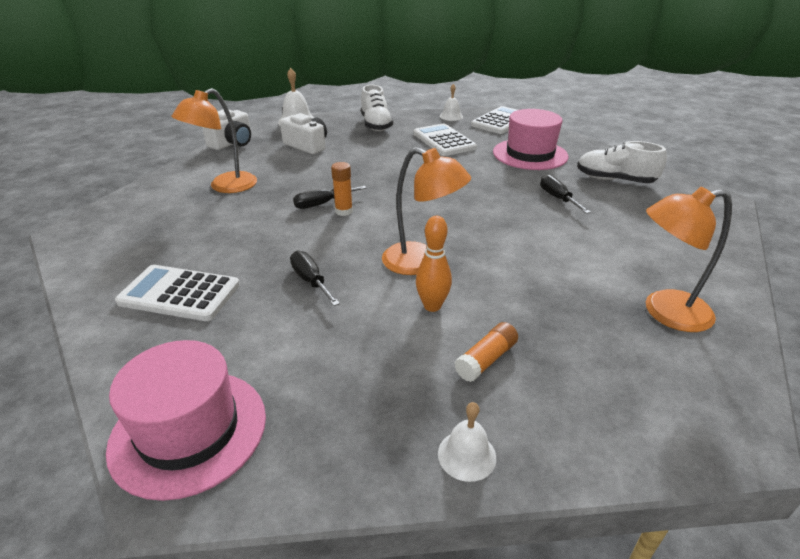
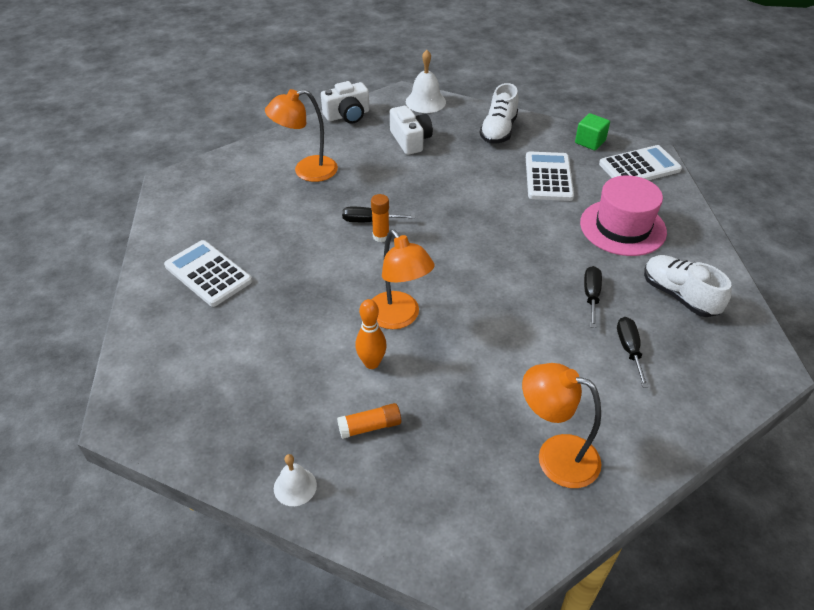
camera: 30 degrees right, 10 degrees up
(189, 430) = (152, 386): pink hat -> none
(311, 281) = (302, 300): black screwdriver -> black screwdriver (629, 350)
(451, 116) = (590, 142): white bell -> green cube

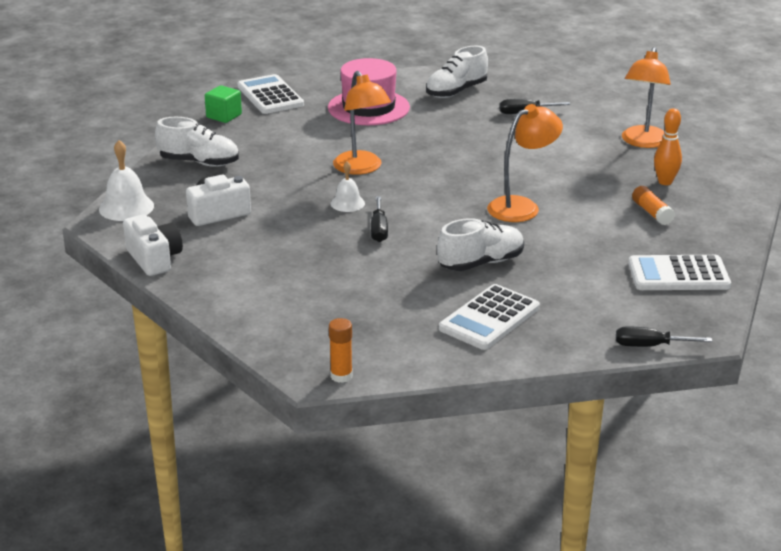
camera: 95 degrees left, 15 degrees down
(295, 486) = (725, 240): white bell -> white bell (347, 203)
(298, 277) = (481, 263): none -> white shoe
(306, 171) = (285, 276): orange lamp -> orange lamp (361, 168)
(371, 363) = (582, 216): orange bowling pin -> orange bowling pin (665, 182)
(381, 236) = (404, 222): orange glue stick -> orange glue stick (341, 376)
(548, 177) = (290, 138): white calculator -> white calculator (678, 275)
(591, 296) = (466, 124): black screwdriver -> black screwdriver (650, 346)

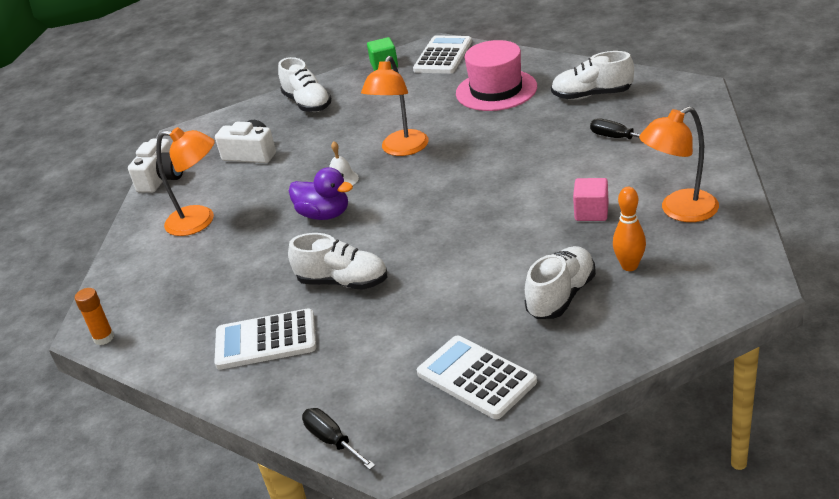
camera: 50 degrees right, 5 degrees up
(126, 207) = (211, 127): white bell -> none
(379, 230) = (324, 215): black screwdriver -> purple duck
(522, 206) = (461, 238): orange lamp -> orange lamp (200, 221)
(587, 161) = (591, 212): none -> pink cube
(652, 213) = (561, 296): orange glue stick -> white shoe

